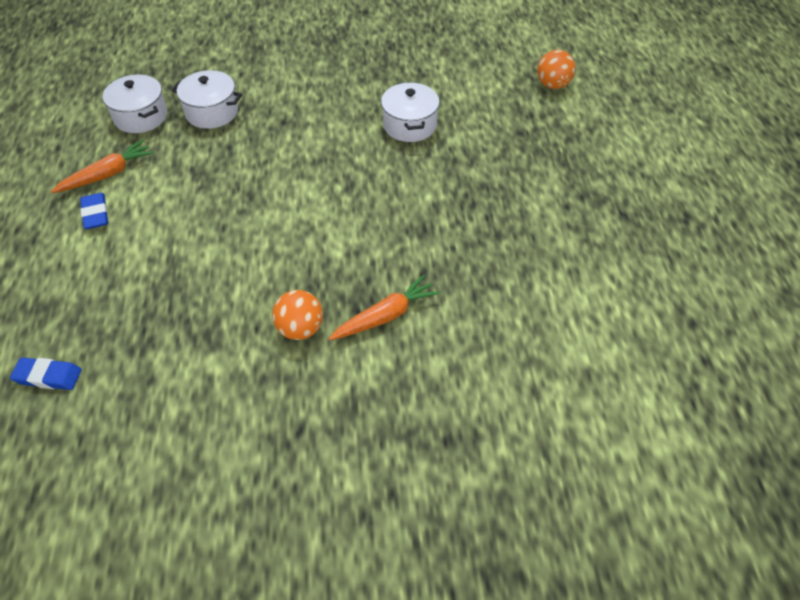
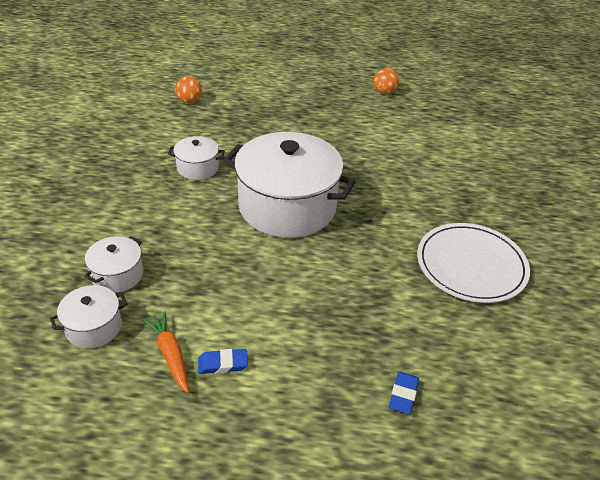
camera: 80 degrees left, 10 degrees down
(285, 448) = (471, 265): none -> white plate
(300, 329) = (380, 248): orange ball -> orange ball (384, 92)
(360, 220) = (287, 206): none -> white pot
(385, 316) = (376, 208): orange carrot -> none

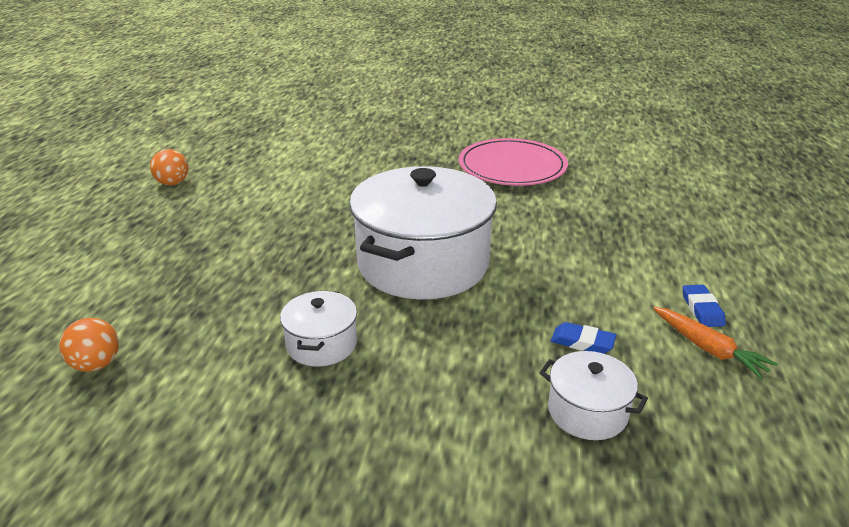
camera: 85 degrees left, 10 degrees down
(94, 327) = (696, 424): white pot -> none
(170, 355) = (709, 349): orange carrot -> orange carrot turned 105 degrees counterclockwise
(403, 394) = (685, 211): blue eraser -> blue eraser (582, 342)
(471, 265) = (512, 167): white plate -> pink plate

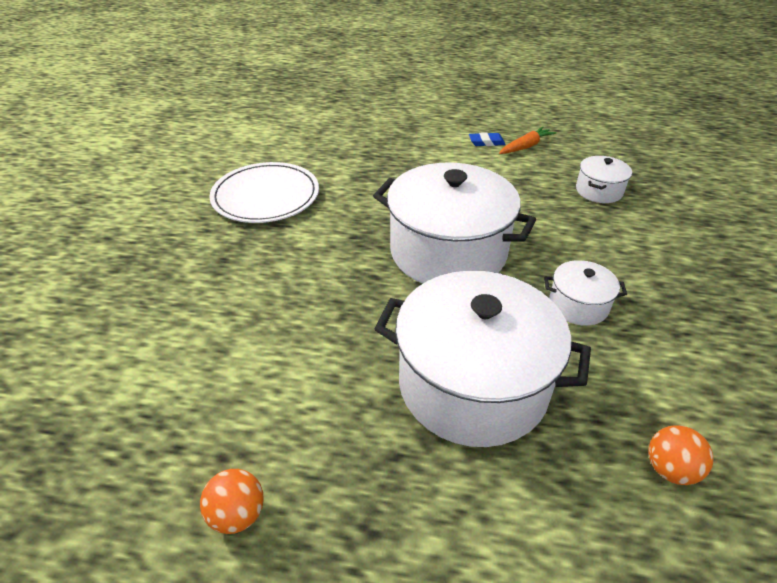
camera: 90 degrees left, 10 degrees up
(235, 267) = (472, 384): none -> white pot
(512, 167) = (266, 196): pink plate -> white plate
(582, 342) = (533, 186): blue eraser -> none

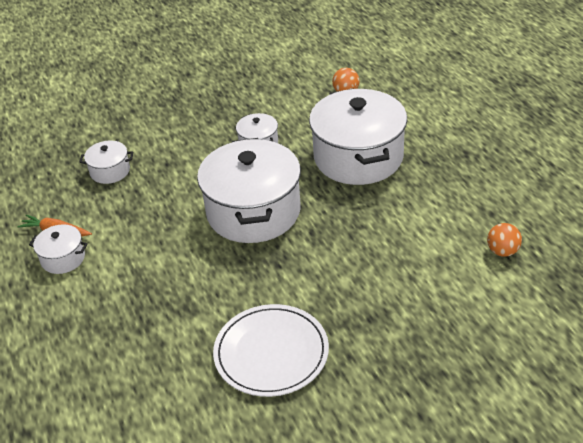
camera: 120 degrees left, 0 degrees up
(237, 514) = (506, 191): orange ball -> orange ball (502, 251)
(486, 142) = (63, 258): blue eraser -> white pot

